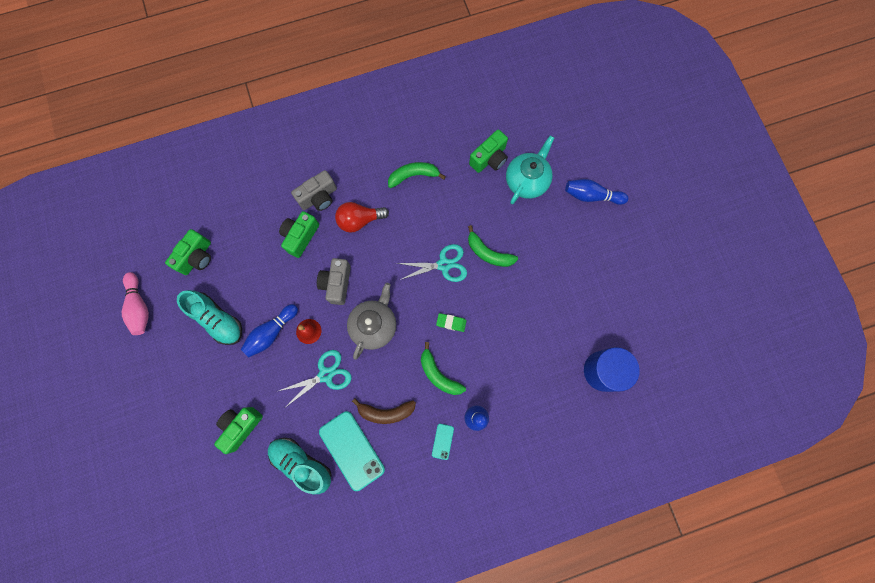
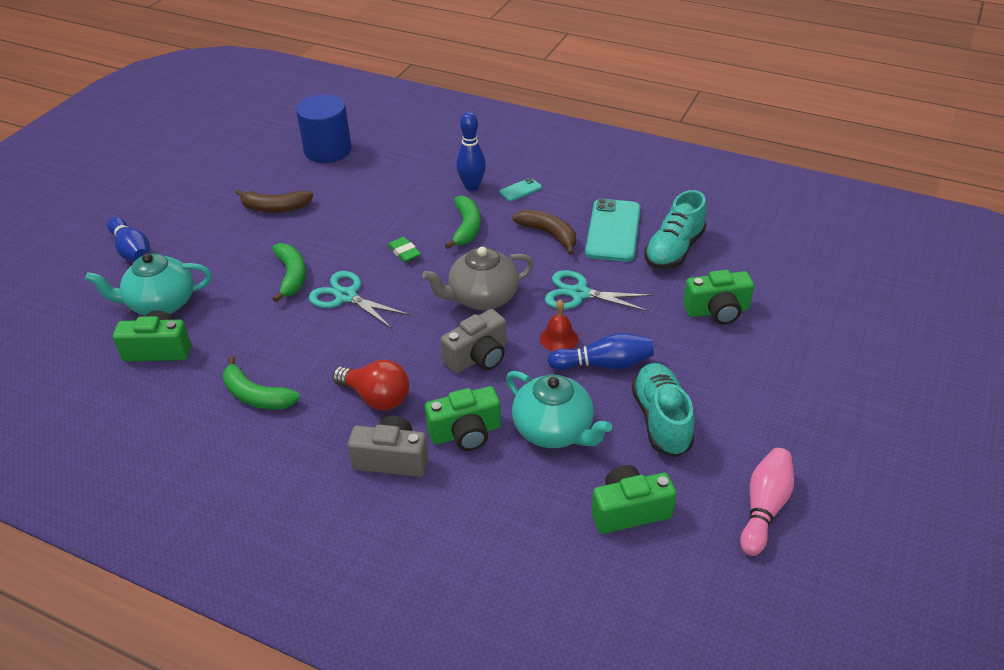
camera: 135 degrees left, 35 degrees down
(262, 271) = (554, 430): none -> turquoise teapot
(302, 463) = (674, 250): turquoise shoe -> turquoise shoe turned 45 degrees clockwise
(564, 292) = (275, 208): none -> brown banana

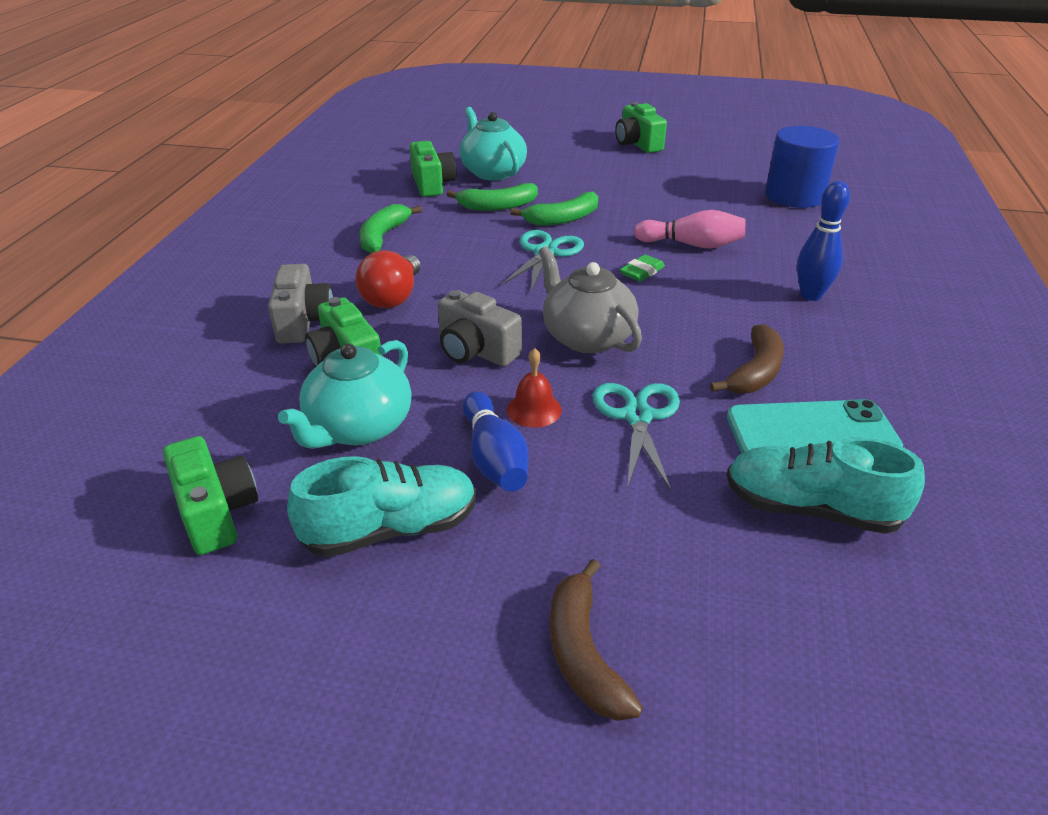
camera: 75 degrees right, 5 degrees down
(132, 251) = (557, 146): blue bowling pin -> none
(275, 208) = (667, 190): brown banana -> brown banana (583, 653)
(466, 228) = (719, 305): green banana -> green banana (497, 206)
(520, 190) = (839, 333): turquoise phone -> none
(717, 311) = (674, 580): green camera -> green camera (637, 144)
(764, 508) = (208, 672): pink bowling pin -> pink bowling pin (692, 245)

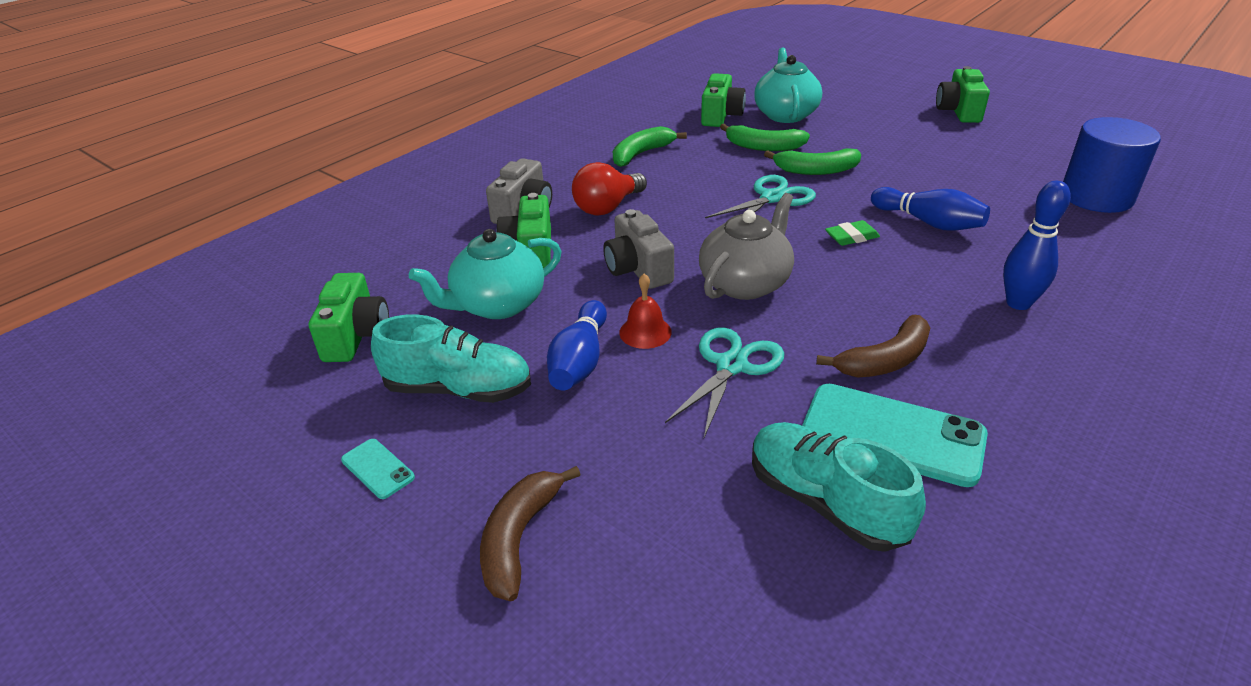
camera: 30 degrees right, 0 degrees up
(371, 647) = (377, 469): none -> turquoise phone
(587, 337) = (745, 283): grey teapot -> grey teapot turned 45 degrees clockwise
(692, 245) = (928, 222): pink bowling pin -> blue bowling pin

